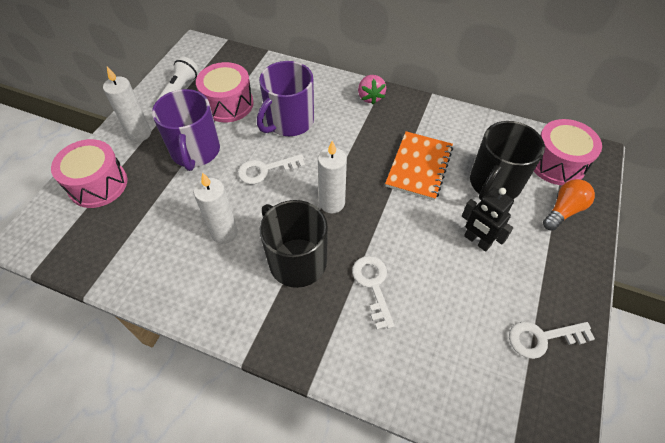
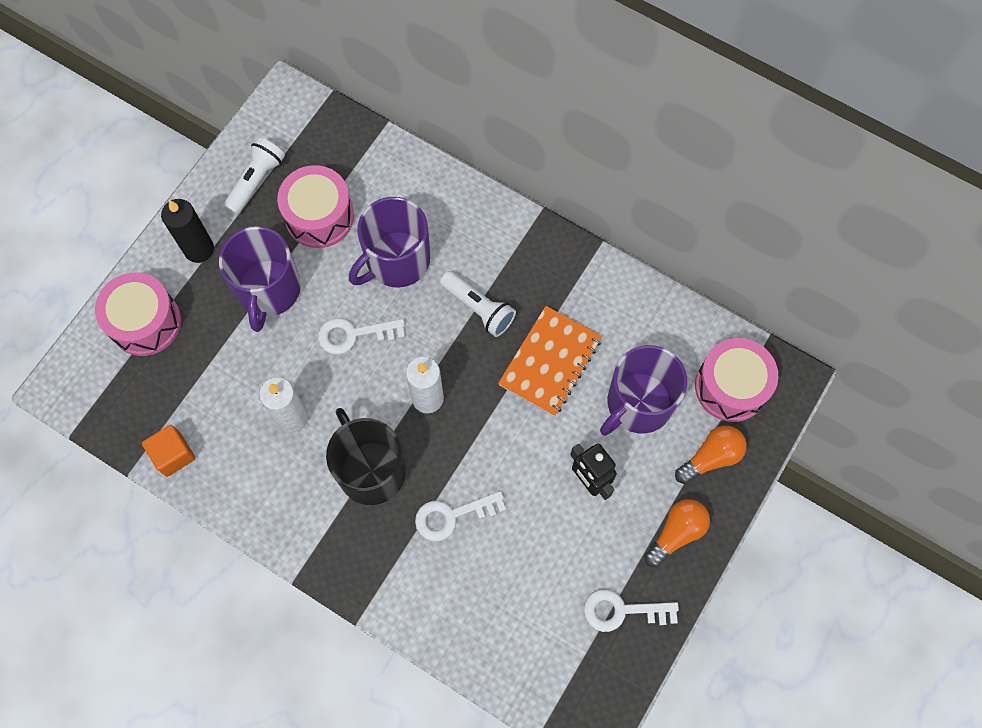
camera: 10 degrees right, 15 degrees up
(124, 275) = (173, 455): none -> orange cube
(139, 134) = (199, 249): white candle -> black candle
(356, 141) = (478, 308): none -> white flashlight
(370, 97) = (515, 235): pink strawberry -> none
(373, 285) = (452, 516): white key -> white key turned 105 degrees counterclockwise
(494, 184) = (638, 404): black mug -> purple mug
(561, 268) = (676, 533): none -> orange light bulb

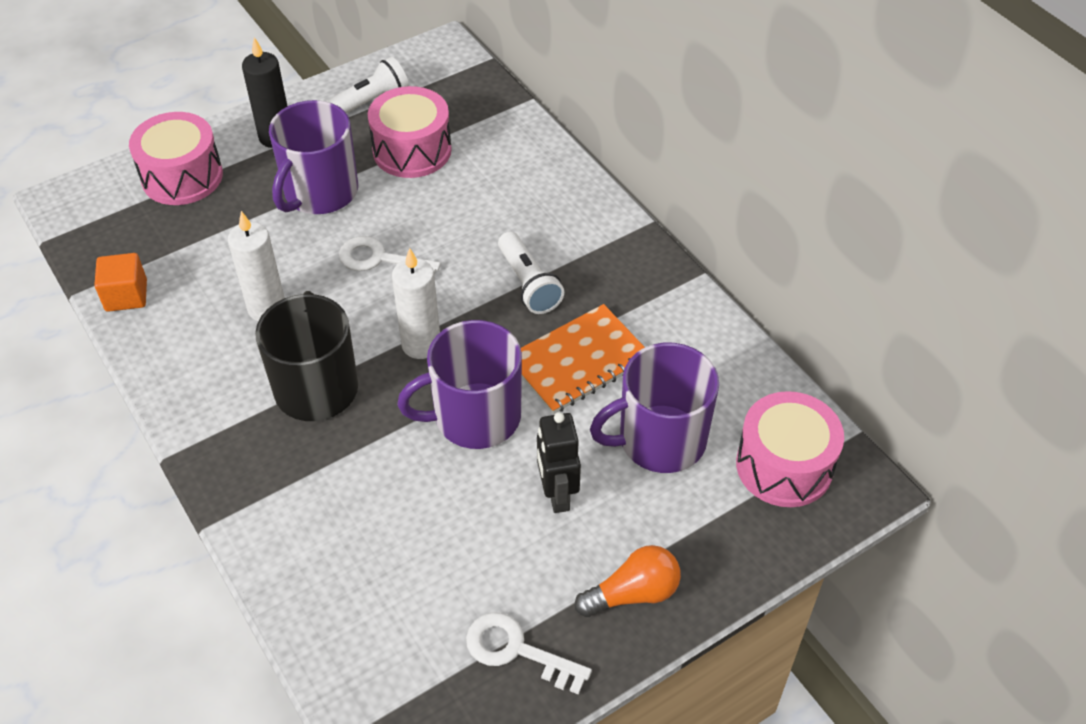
camera: 25 degrees right, 20 degrees down
(396, 261) = (466, 213): purple mug -> purple mug (474, 417)
(452, 516) = (376, 466): white key -> none
(711, 457) = (720, 530): orange light bulb -> none

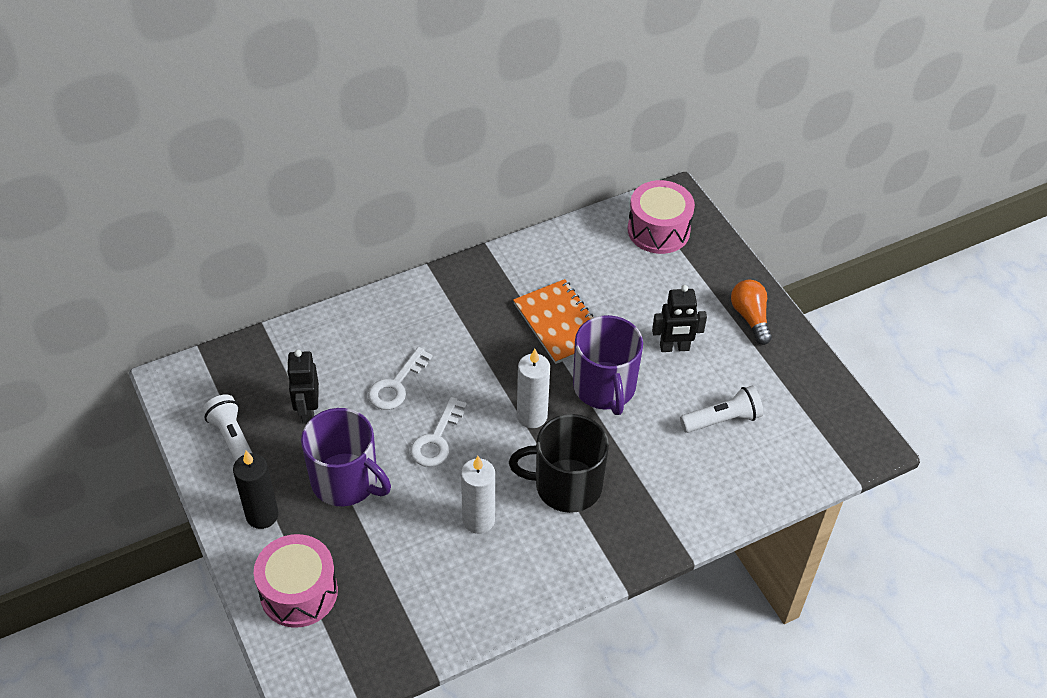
camera: 85 degrees left, 0 degrees up
(126, 295) = (446, 629): orange cube -> none
(412, 150) = (307, 411): pink drum -> black robot
(516, 650) = (790, 380): white key -> white key (396, 385)
(528, 284) = (479, 345): white flashlight -> white flashlight (722, 419)
(659, 440) = (633, 288): purple mug -> none

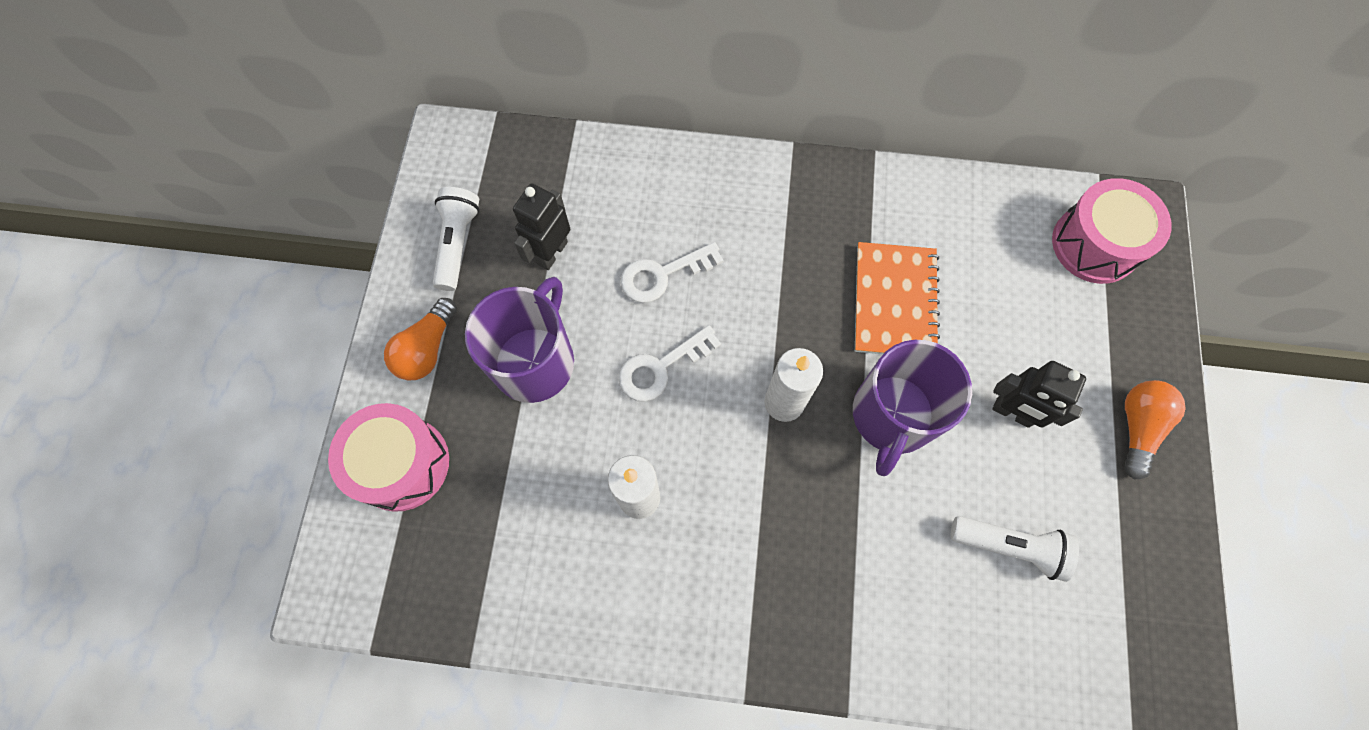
camera: 35 degrees right, 20 degrees up
(262, 515) = (427, 349): black candle -> orange light bulb
(346, 481) = (535, 361): purple mug -> purple mug turned 135 degrees counterclockwise
(566, 485) = (764, 516): black mug -> none

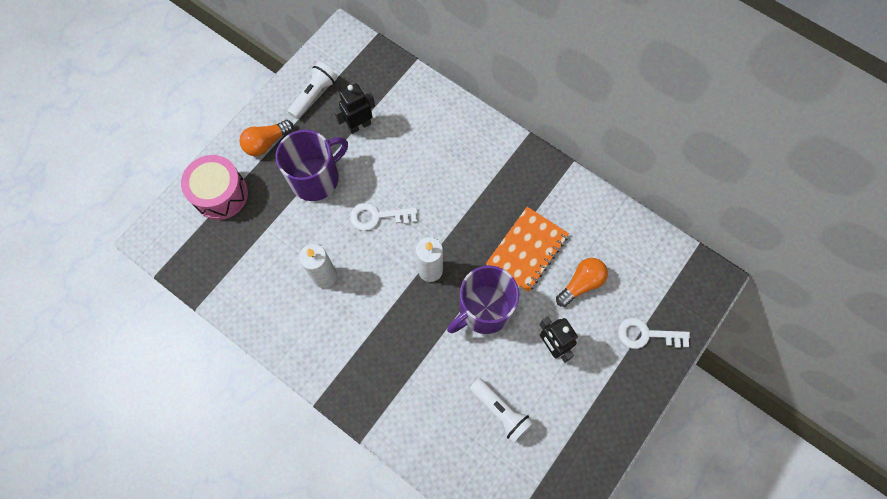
camera: 30 degrees right, 0 degrees up
(662, 275) = (410, 168): white key -> white key (646, 334)
(1095, 244) = (667, 281): pink drum -> none
(1137, 427) = (617, 393): orange light bulb -> orange light bulb (581, 284)

